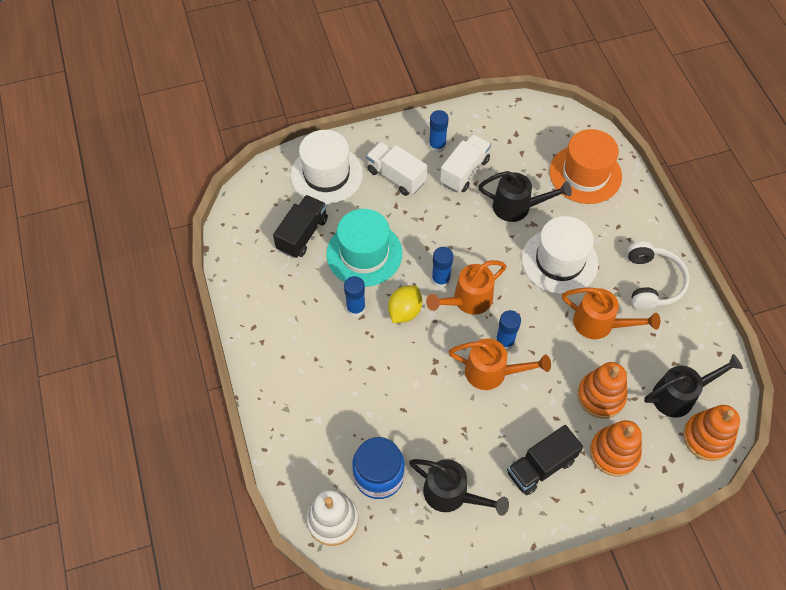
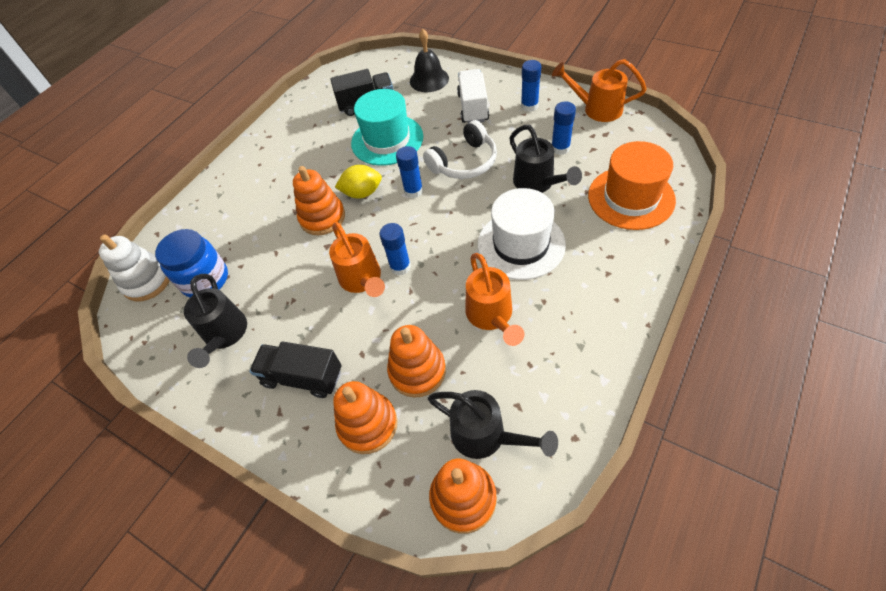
camera: 55 degrees right, 5 degrees down
(326, 174) = (429, 79): white hat -> black bell
(356, 308) = (336, 168): blue glue stick -> blue glue stick (560, 148)
(401, 355) = (322, 218): none -> orange stacking toy
(464, 172) = (527, 134): white truck -> none
(468, 300) = (413, 218): orange watering can -> orange watering can (597, 109)
(652, 282) = (585, 322): white headphones -> white headphones (464, 162)

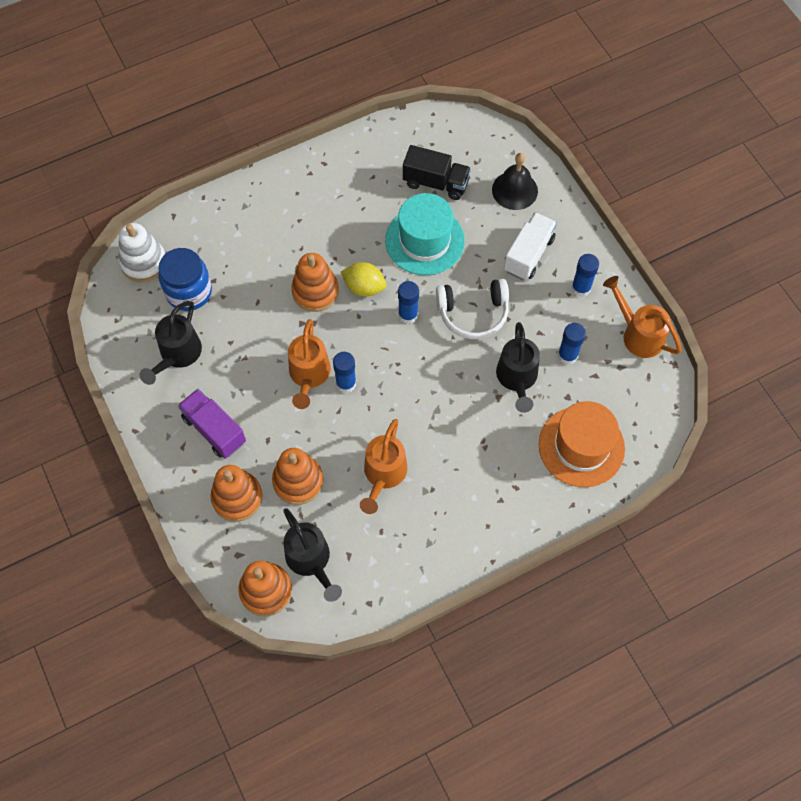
camera: 25 degrees right, 10 degrees up
(303, 377) = (214, 430): black truck -> purple truck
(521, 244) = (455, 428): white hat -> none

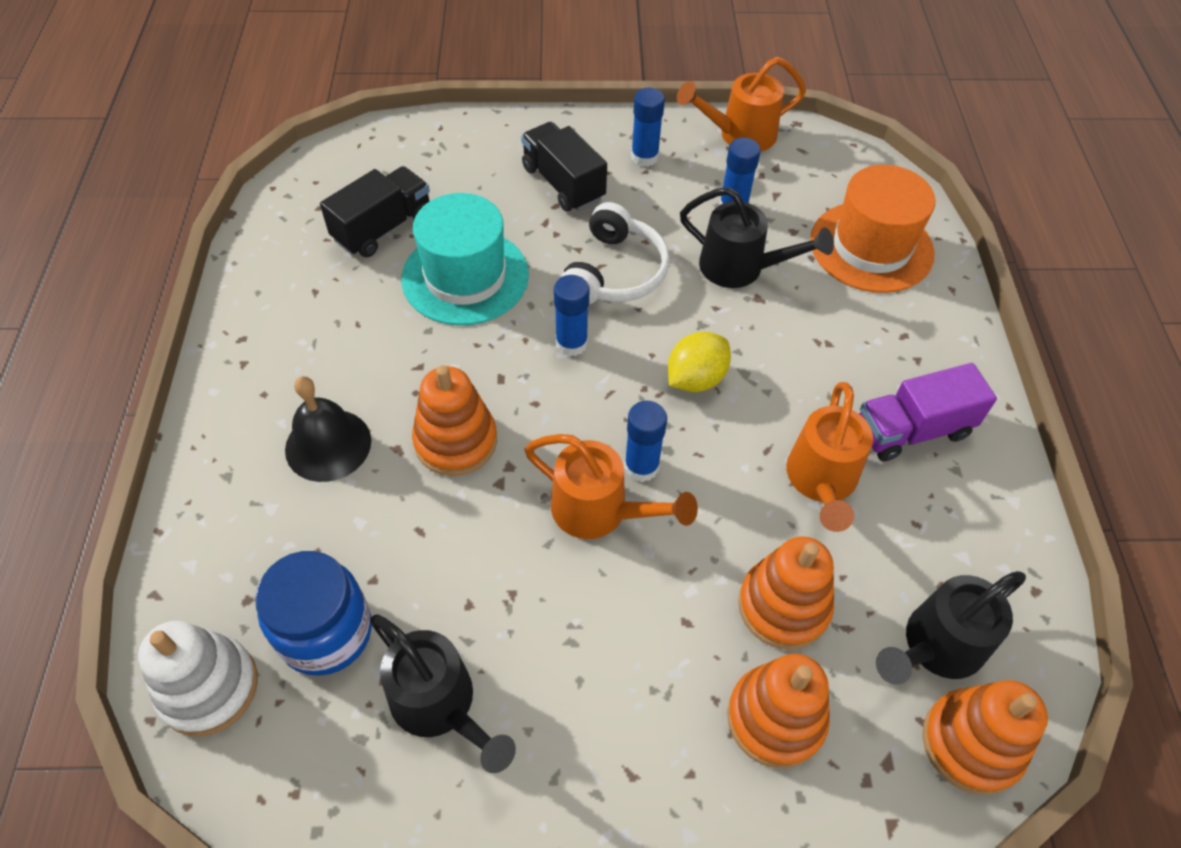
camera: 65 degrees left, 10 degrees down
(214, 430) = (625, 703): purple truck -> purple truck (912, 430)
(310, 560) = (936, 646): black watering can -> black watering can turned 150 degrees clockwise
(364, 287) = (491, 376): yellow lemon -> yellow lemon (695, 379)
(383, 474) = (821, 481): orange watering can -> orange watering can turned 60 degrees clockwise
(514, 190) = (458, 158): black bell -> black bell (328, 445)
(528, 254) = (563, 183): white truck -> black truck

